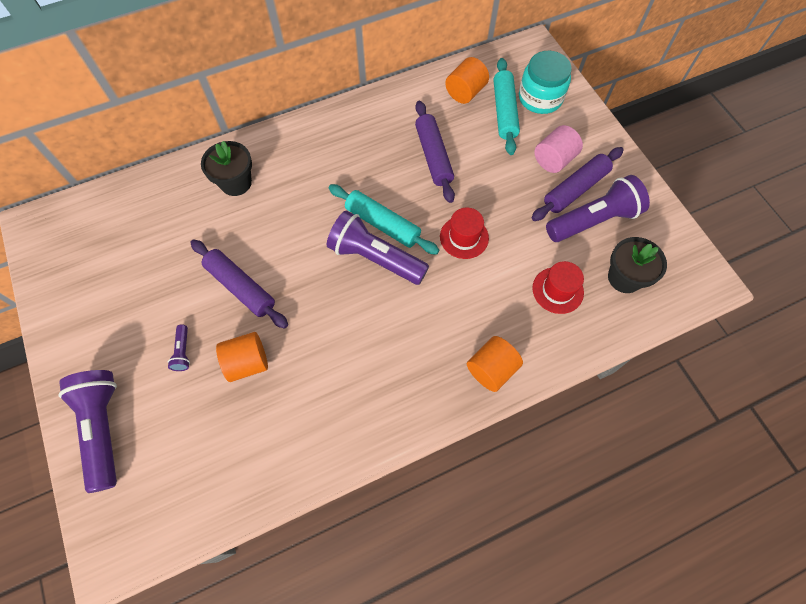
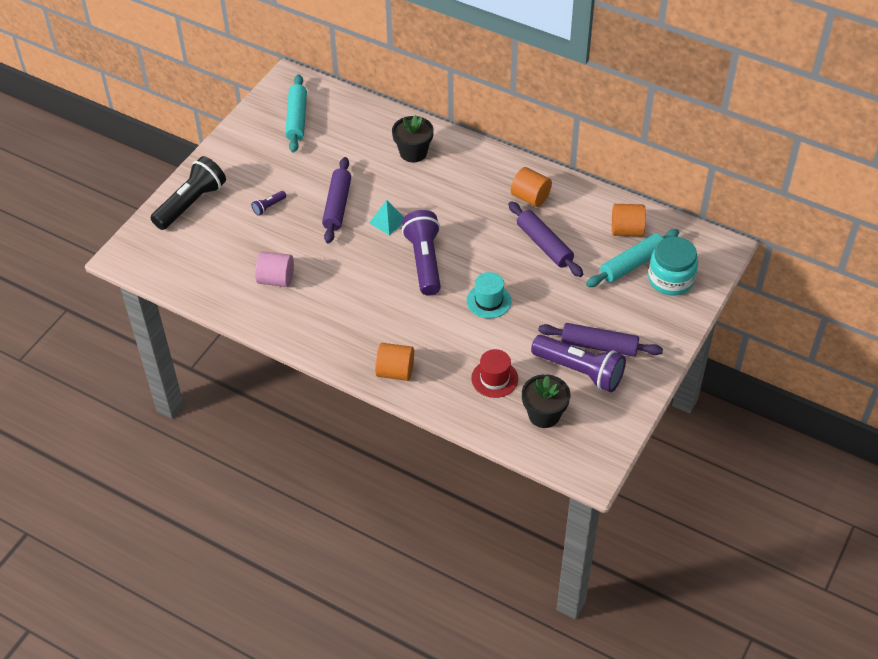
camera: 55 degrees right, 15 degrees down
(104, 428) = (191, 203): purple flashlight -> black flashlight
(247, 362) = (289, 242): orange cylinder -> orange cylinder (530, 197)
(300, 257) = (387, 221): none -> turquoise pyramid
(382, 224) = (455, 249): turquoise rolling pin -> turquoise rolling pin (297, 119)
(433, 156) = (544, 245): purple rolling pin -> purple rolling pin turned 75 degrees counterclockwise
(464, 237) = (488, 301): red hat -> turquoise hat
(554, 160) = (615, 319): pink cylinder -> pink cylinder (276, 279)

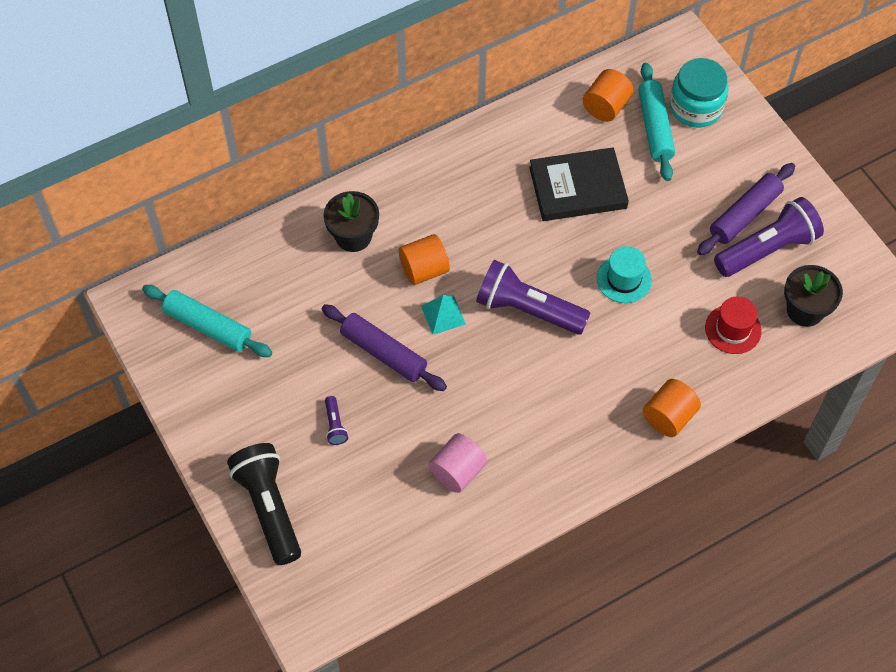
camera: 60 degrees left, 10 degrees up
(530, 197) = (501, 163): orange cylinder -> orange cylinder (424, 269)
(544, 245) = (578, 188): purple rolling pin -> black book

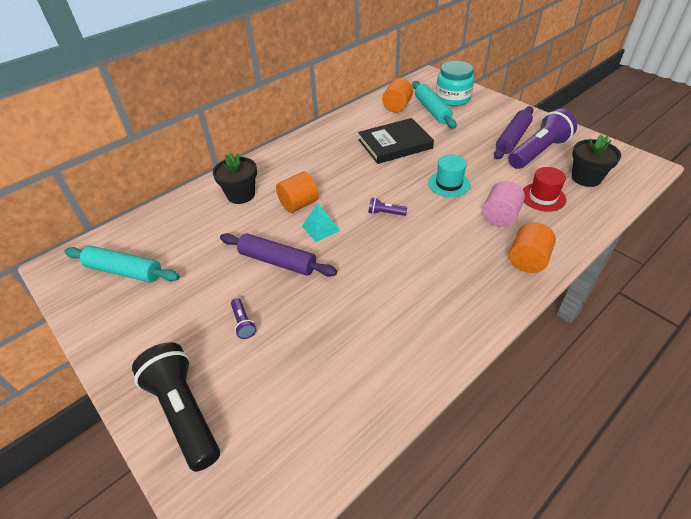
camera: 10 degrees left, 15 degrees down
(457, 471) = (365, 338): pink cylinder -> pink cylinder (500, 216)
(527, 309) = (385, 213): purple flashlight -> purple flashlight, size x0.43

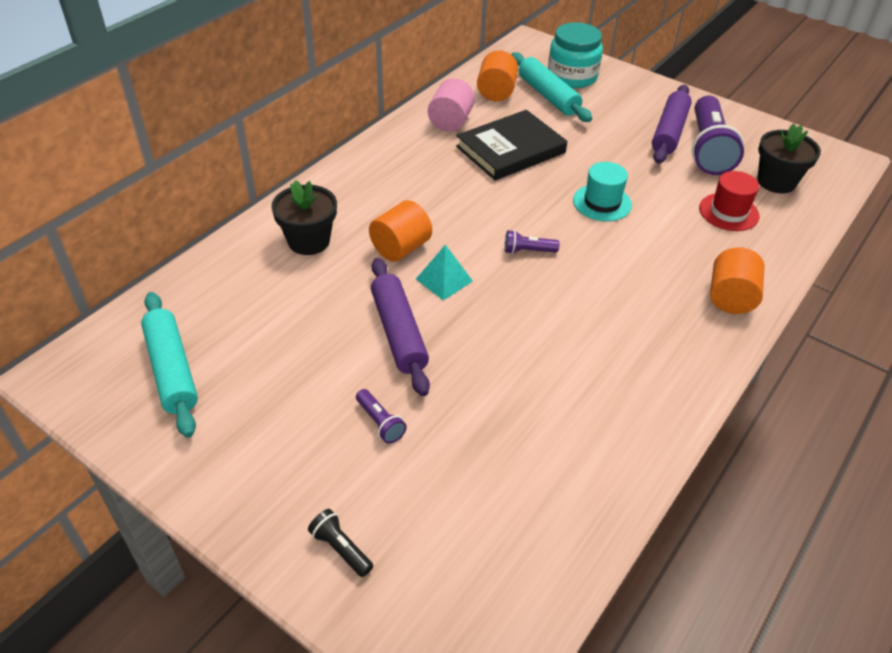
camera: 15 degrees left, 0 degrees up
(124, 271) = (172, 370): turquoise rolling pin -> turquoise rolling pin turned 60 degrees clockwise
(184, 411) = (341, 548): black flashlight -> black flashlight, size x0.43
(278, 261) = (399, 333): purple rolling pin -> purple rolling pin turned 60 degrees clockwise
(500, 216) = (681, 242): pink cylinder -> pink cylinder (450, 121)
(538, 152) = (708, 149): purple flashlight -> purple flashlight turned 150 degrees clockwise

